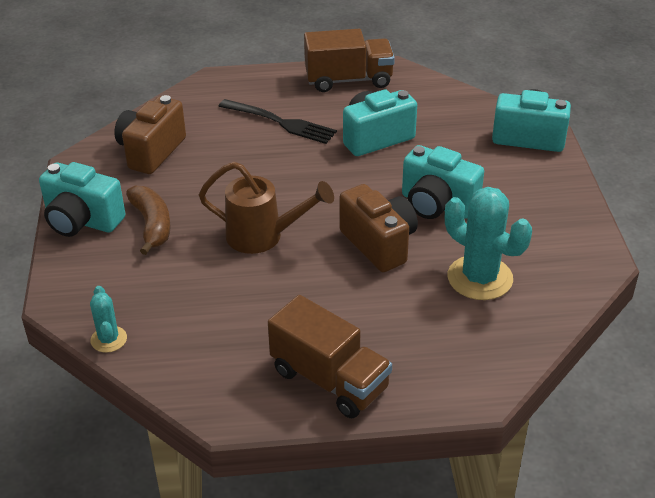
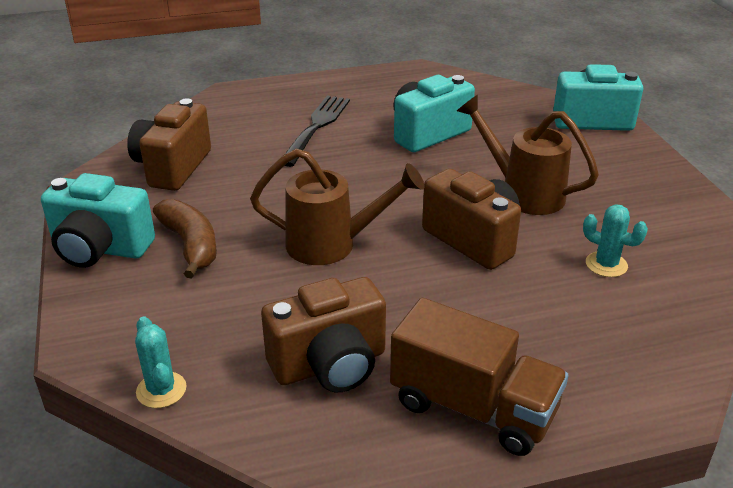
camera: 10 degrees left, 5 degrees down
(234, 335) = (330, 365): none -> brown camera
(281, 122) = (316, 127): black fork -> black fork turned 90 degrees counterclockwise
(348, 80) = (378, 83): brown truck -> none
(437, 205) = (523, 192): turquoise camera -> brown watering can
(480, 278) = (606, 264): turquoise cactus -> turquoise cactus, size x0.52

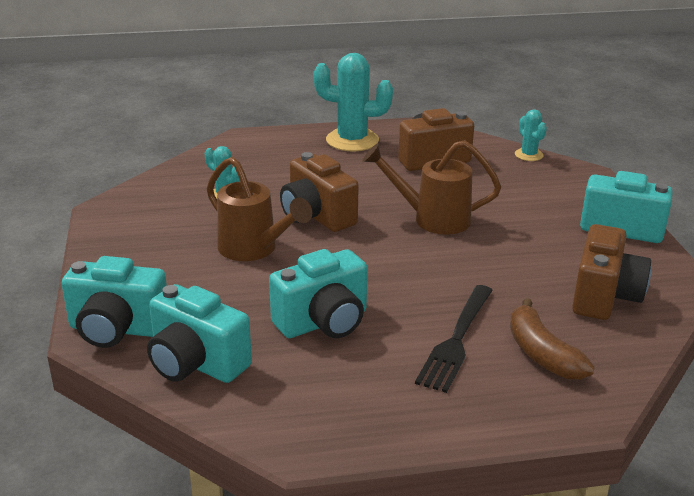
camera: 175 degrees left, 5 degrees down
(190, 245) = (548, 225): brown banana -> brown banana (542, 354)
(473, 407) = (352, 140): brown truck -> turquoise cactus
(512, 103) = (196, 363): none -> turquoise camera

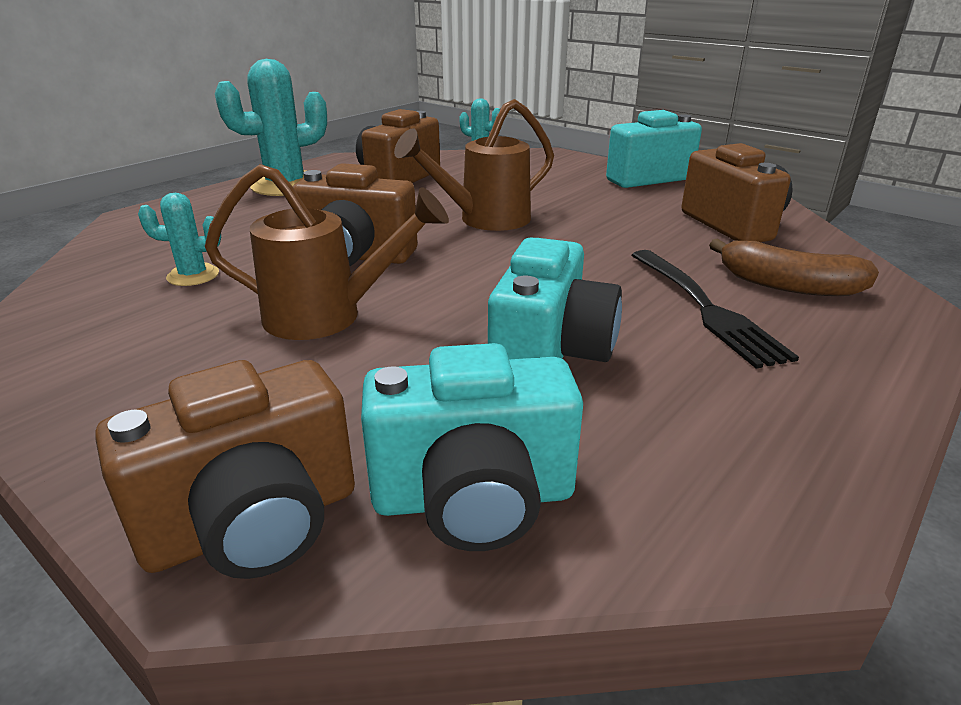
camera: 40 degrees left, 0 degrees up
(117, 329) = (254, 524): turquoise camera -> brown camera

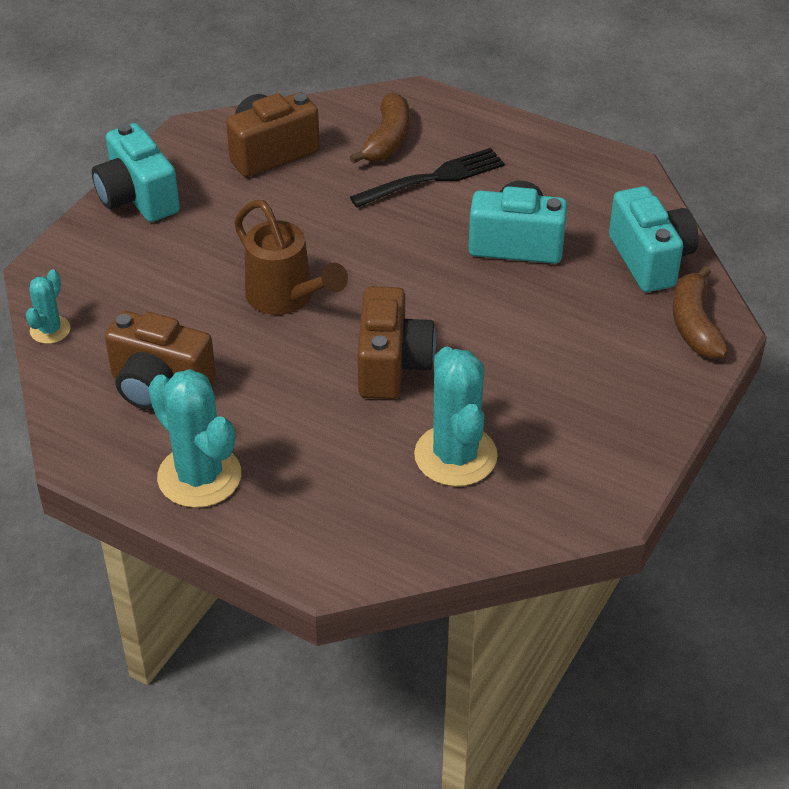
camera: 100 degrees left, 15 degrees up
(193, 275) = (455, 456): turquoise cactus -> turquoise cactus, size x1.91
(254, 524) = (694, 325): brown camera -> brown banana
(329, 316) = (499, 353): brown watering can -> none

